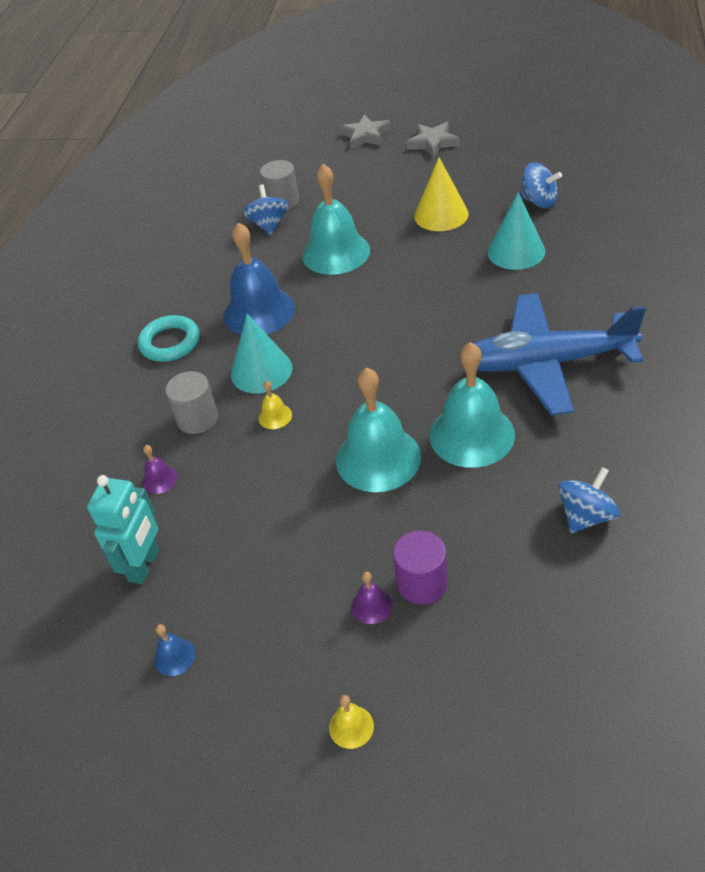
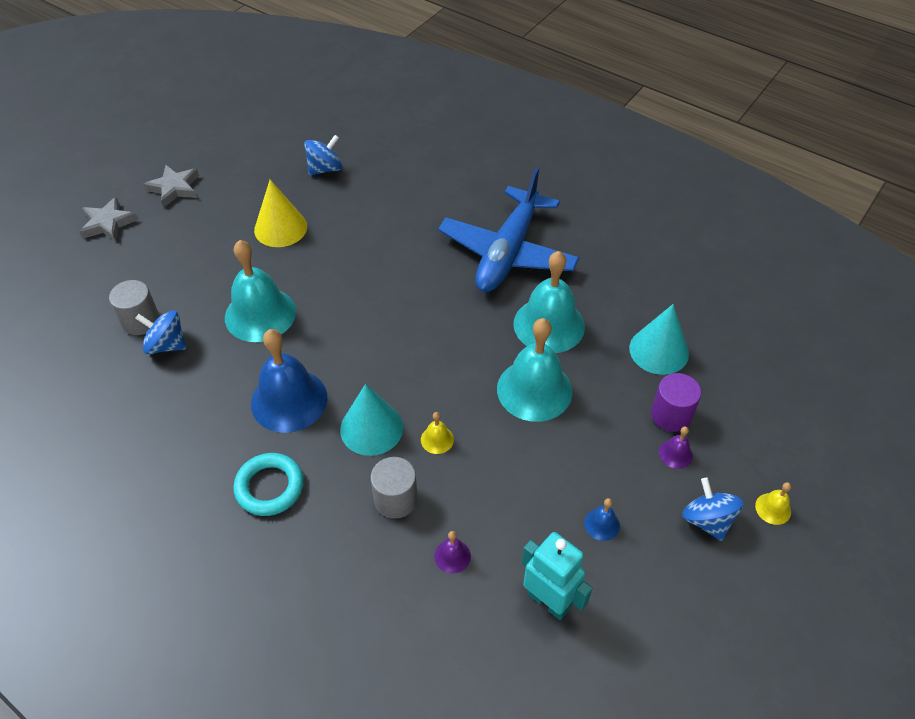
camera: 70 degrees left, 5 degrees up
(174, 656) = (659, 608): blue bell -> blue bell (602, 524)
(516, 251) = (371, 209): turquoise cone -> turquoise cone (659, 350)
(586, 516) = (662, 302): blue spinning top -> blue spinning top (707, 520)

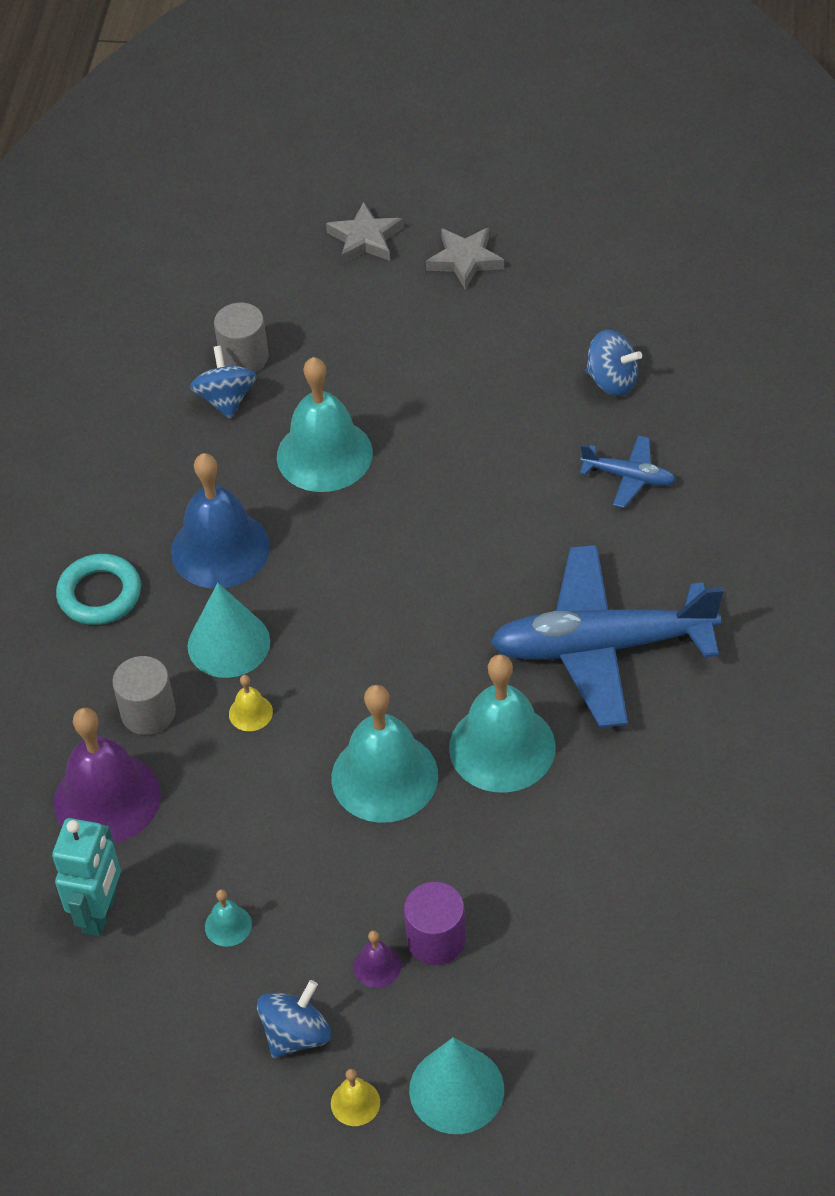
camera: 65 degrees right, 0 degrees up
(280, 228) = (473, 396): yellow cone -> none
(398, 191) = (629, 477): none -> blue plane
(452, 556) = (107, 798): purple bell -> purple bell, size x2.37
(602, 524) = (228, 925): blue bell -> turquoise bell
(659, 350) = (539, 887): turquoise cone -> turquoise cone (456, 1089)

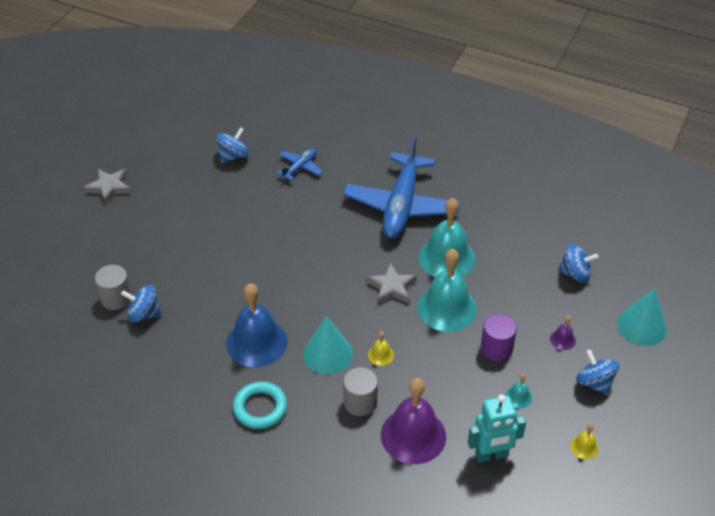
camera: 75 degrees left, 5 degrees down
(100, 913) = (491, 455): turquoise robot -> turquoise robot turned 135 degrees clockwise
(324, 454) = (213, 280): turquoise bell -> none
(355, 1103) = (640, 368): yellow bell -> yellow bell (584, 447)
(365, 239) = (61, 223): grey star -> grey star (391, 287)
(436, 939) = (554, 312): purple cylinder -> purple cylinder (496, 348)
(546, 955) = (575, 273): none -> blue spinning top

